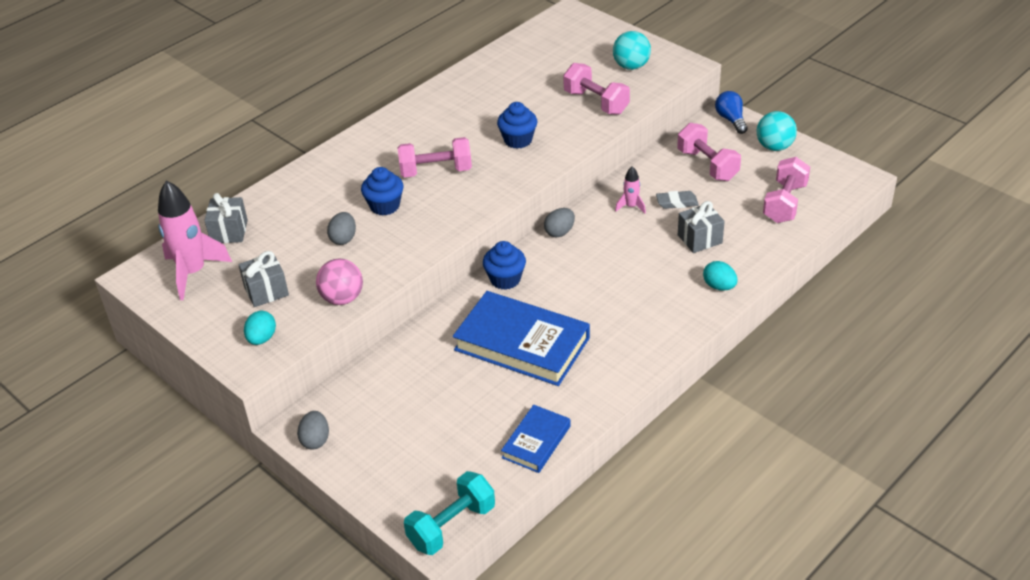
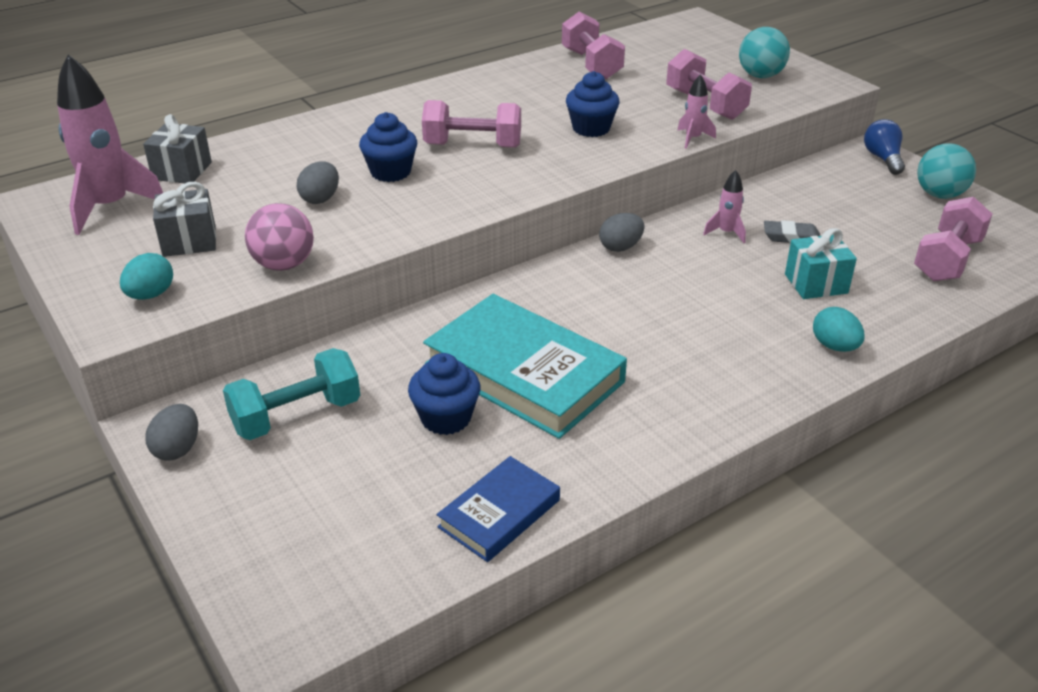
camera: 10 degrees right, 5 degrees down
(451, 526) = (318, 619): turquoise dumbbell -> turquoise dumbbell (296, 416)
(505, 279) = (528, 290): blue cupcake -> blue cupcake (446, 418)
(522, 344) = (524, 373): blue book -> turquoise book
(594, 137) = (693, 139): none -> pink rocket
(699, 239) = (816, 284): grey gift -> turquoise gift
(707, 165) = (842, 202): pink dumbbell -> pink dumbbell (591, 64)

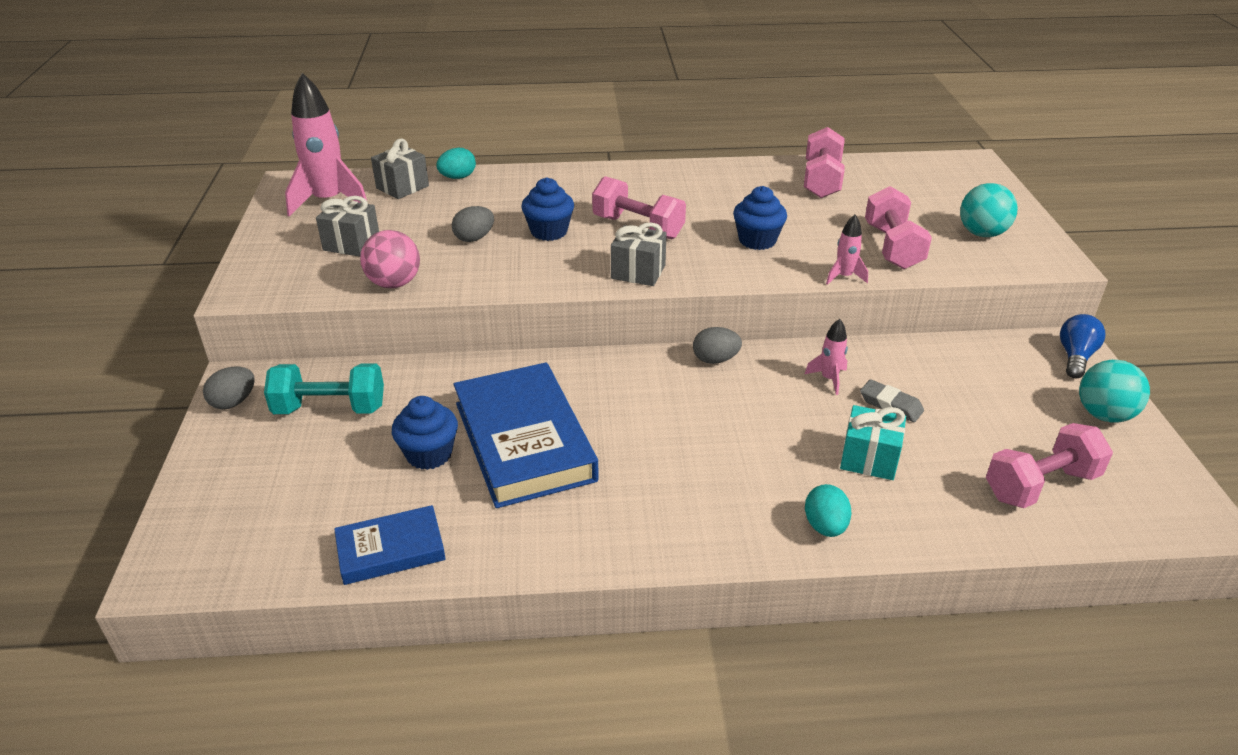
camera: 30 degrees right, 0 degrees up
(151, 295) = (286, 277): turquoise egg -> turquoise egg (458, 177)
(516, 184) = (638, 272): none -> grey gift
(524, 373) = (524, 441): turquoise book -> blue book

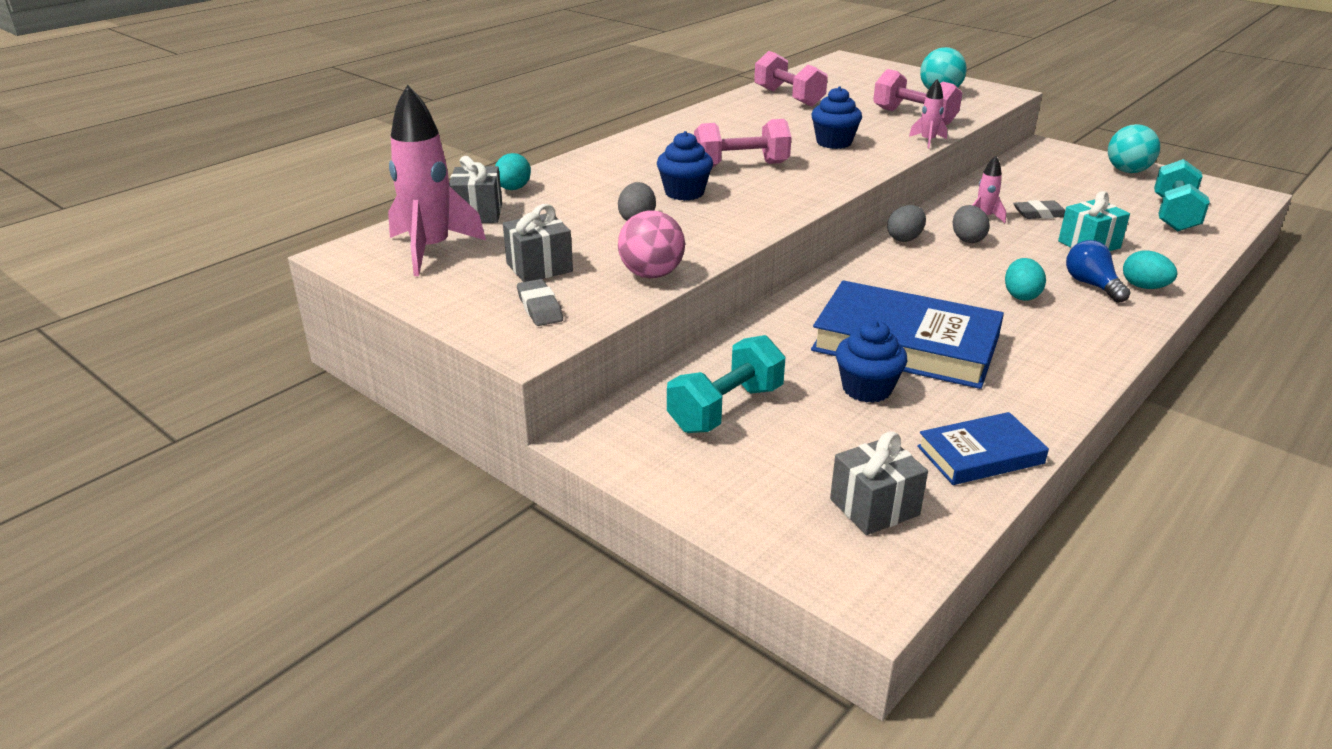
camera: 45 degrees left, 5 degrees down
(234, 402) = (632, 454): grey egg -> grey egg (967, 239)
(295, 272) = (540, 308): none -> grey eraser
(391, 550) = (980, 455): blue book -> blue book turned 45 degrees clockwise
(638, 272) = (807, 189): grey gift -> grey gift (874, 507)
(696, 462) = (1021, 295): none -> turquoise egg
(1040, 485) = (1174, 215): pink dumbbell -> turquoise dumbbell
(1075, 357) = (1061, 151): blue light bulb -> blue light bulb (1092, 285)

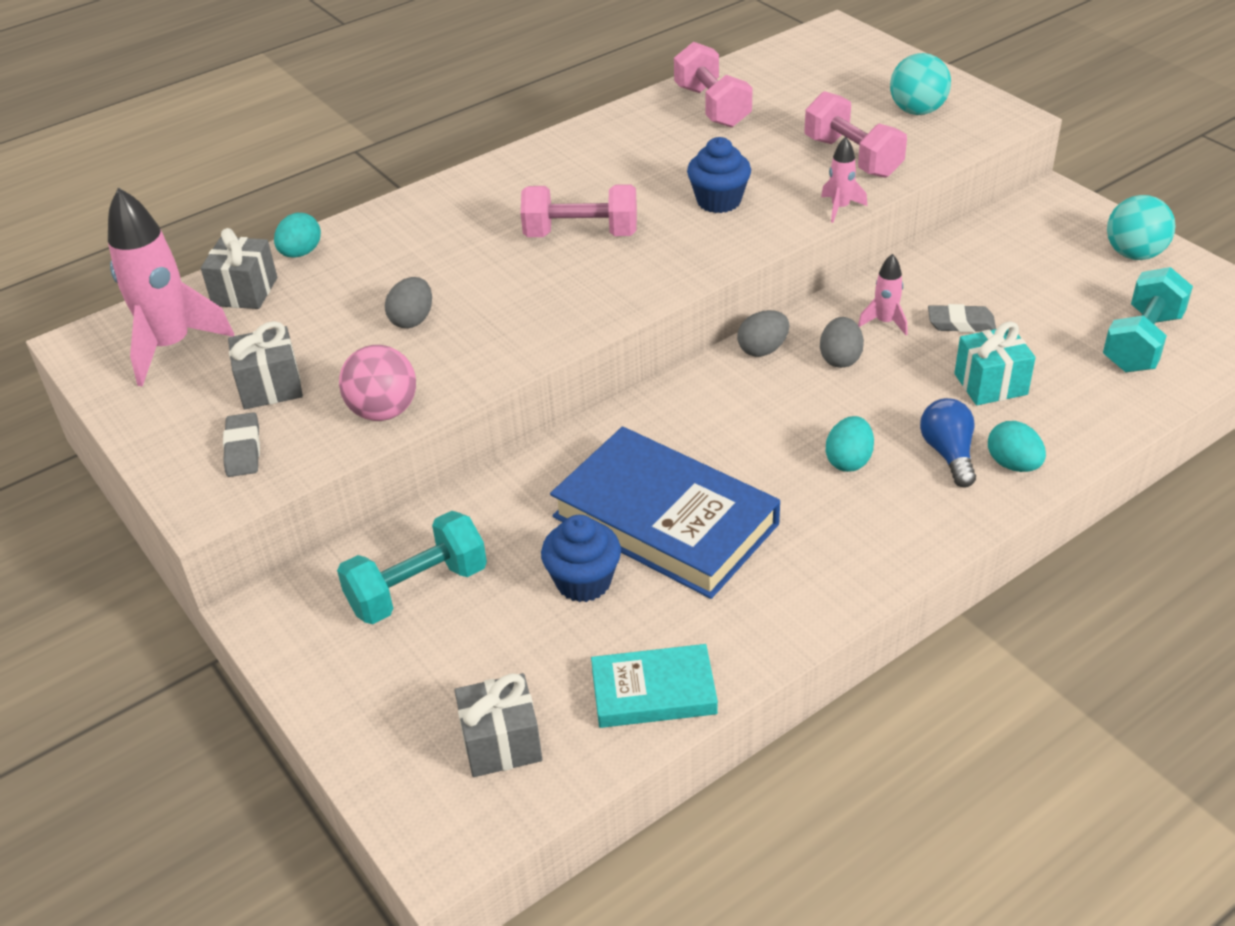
camera: 15 degrees right, 10 degrees up
(684, 193) = (489, 278): blue cupcake -> none
(980, 455) = (653, 691): blue book -> turquoise book

